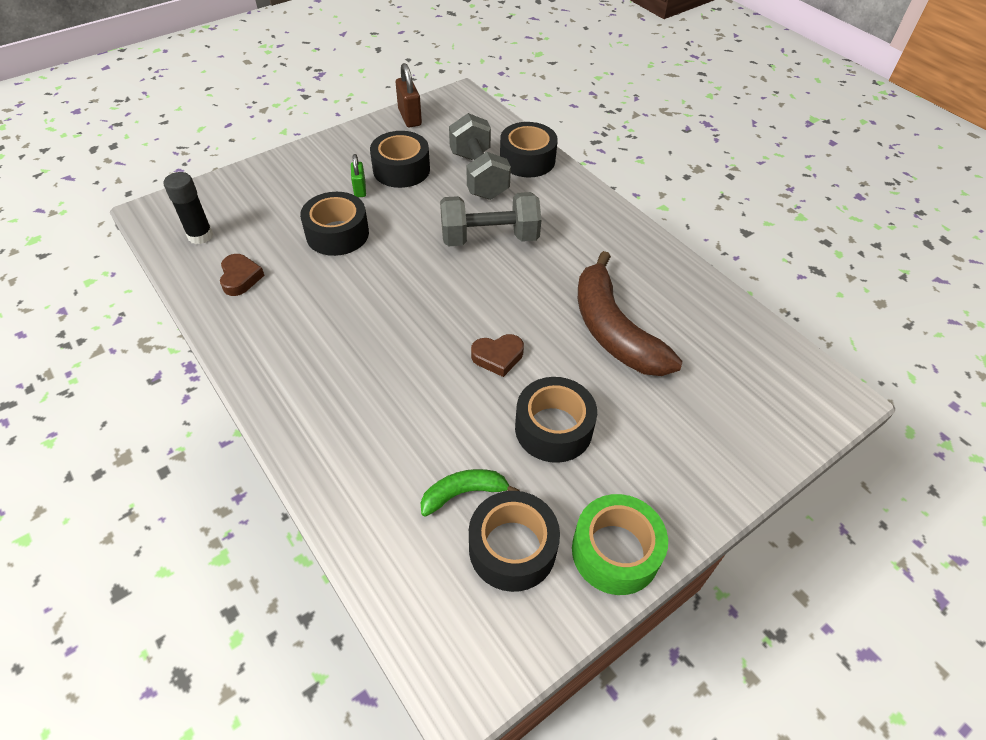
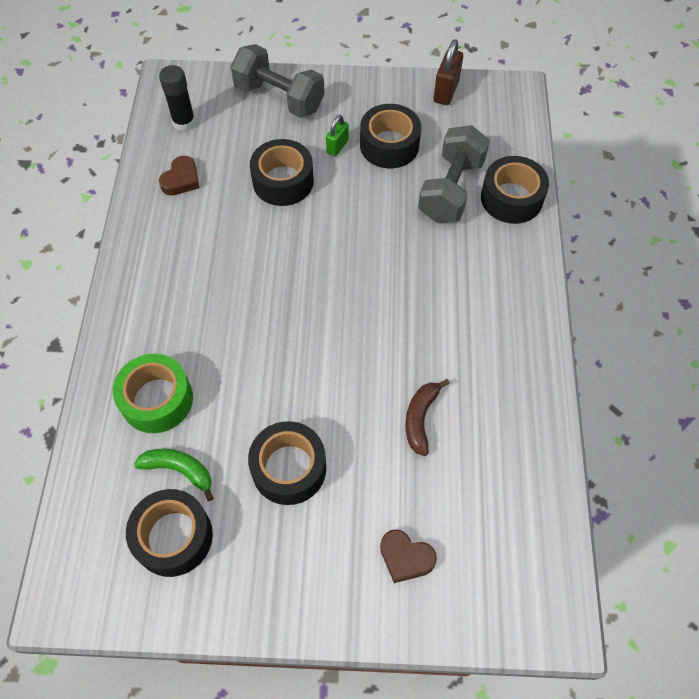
camera: 40 degrees right, 10 degrees up
(489, 238) = (400, 261): grey dumbbell -> grey dumbbell (279, 98)
(498, 357) = (304, 377): brown heart -> brown heart (405, 557)
(613, 330) = (420, 418): brown banana -> brown banana, size x0.50
(615, 551) = (239, 598): green tape -> green tape (157, 399)

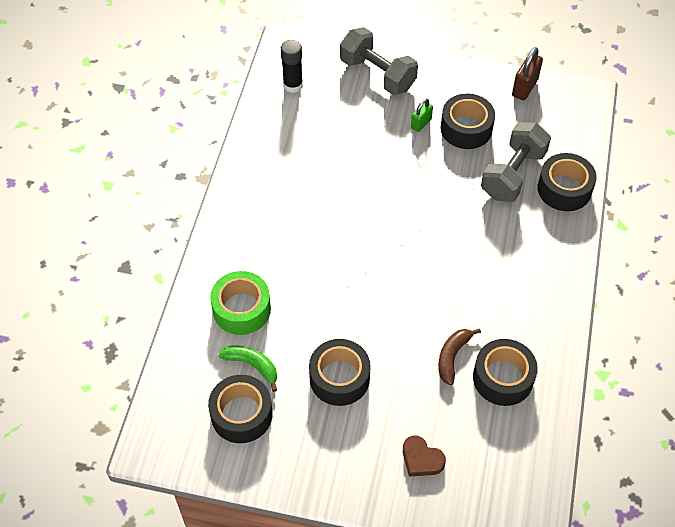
camera: 10 degrees right, 5 degrees down
(181, 180) = (284, 134): brown heart -> none
(283, 181) = (369, 147): black tape -> black tape (503, 378)

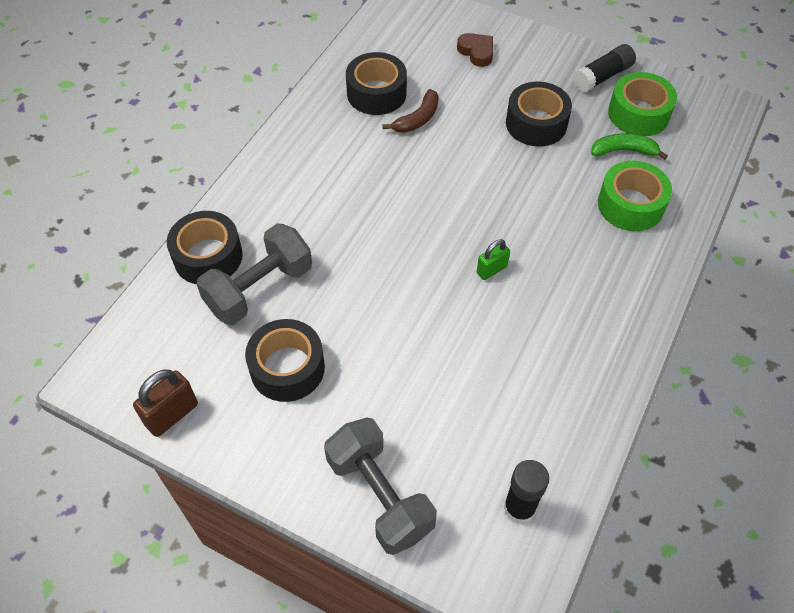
camera: 165 degrees left, 0 degrees up
(241, 414) = (638, 114): black tape -> green tape
(252, 365) = (623, 151): green banana -> green banana turned 135 degrees clockwise
(282, 456) = (602, 76): none -> black glue stick
(421, 124) = (346, 390): green padlock -> green padlock (491, 270)

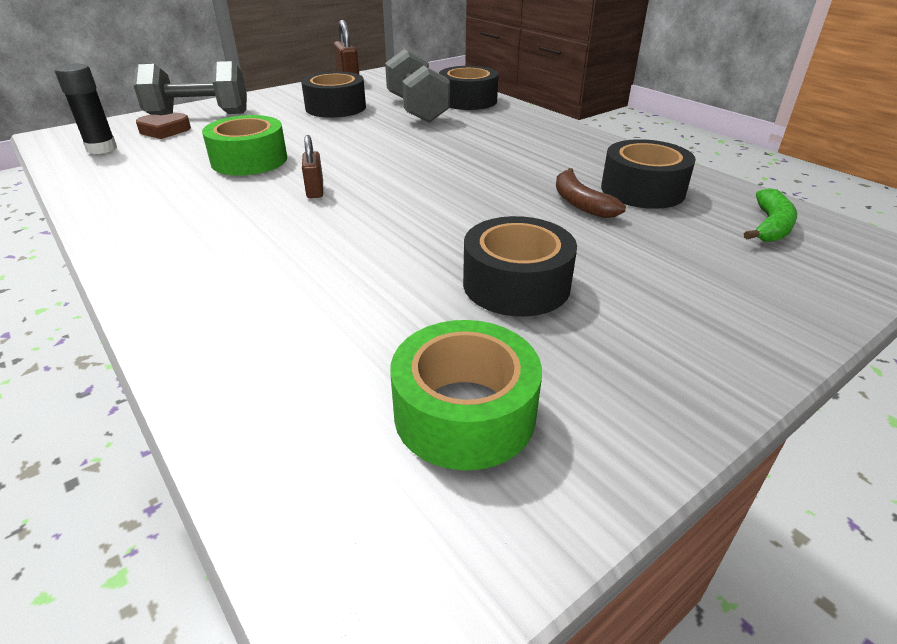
camera: 115 degrees right, 20 degrees down
(476, 52) = (719, 280): brown heart -> brown heart (164, 131)
(491, 270) = (315, 191): green padlock -> brown padlock
(602, 76) = (604, 407): black glue stick -> none
(623, 151) = (389, 351): green banana -> green banana (770, 226)
(630, 205) = (281, 312): green tape -> green tape (249, 160)

